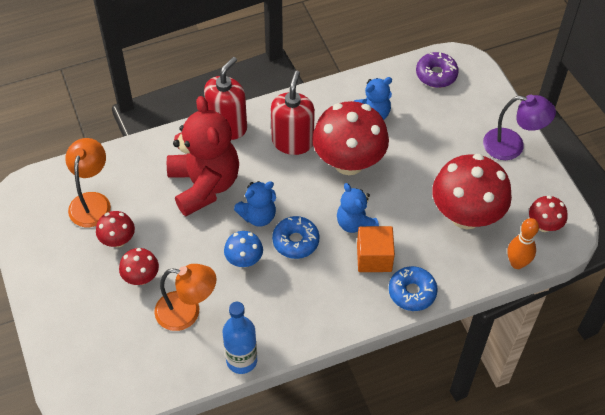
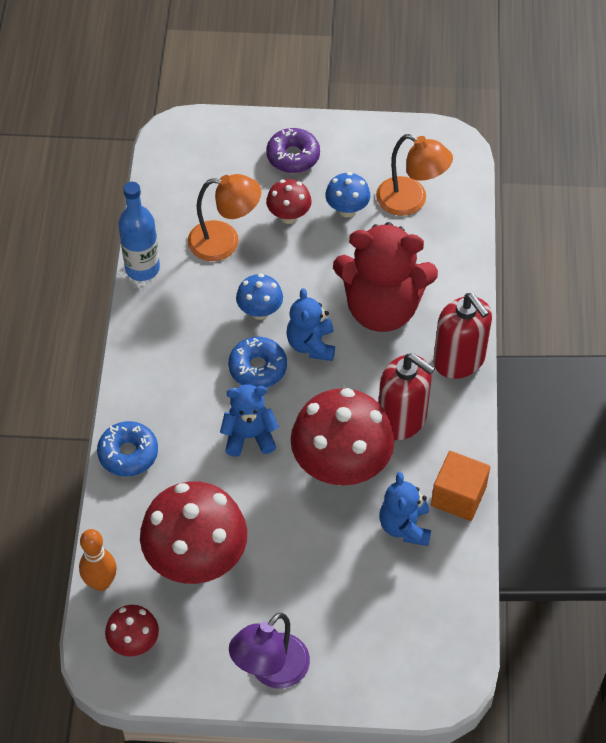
camera: 115 degrees right, 0 degrees up
(118, 240) = (347, 209): red mushroom -> blue mushroom
(187, 312) = (224, 241): orange lamp -> orange lamp turned 120 degrees counterclockwise
(374, 257) = (193, 436): orange cube -> orange cube (458, 496)
(436, 74) = (437, 636): purple donut -> purple donut (293, 156)

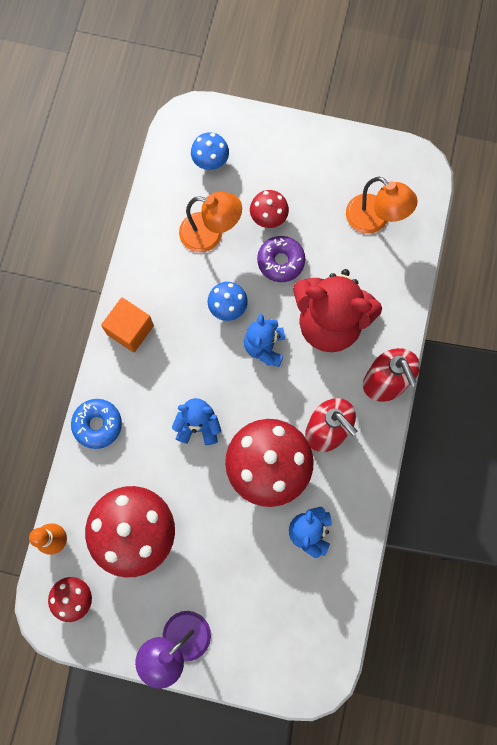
camera: 10 degrees right, 20 degrees up
(142, 268) = (138, 249): blue bottle -> none
(257, 368) = (216, 362): blue donut -> none
(293, 156) = (282, 159): purple donut -> purple donut (280, 261)
(347, 209) = (319, 219): blue mushroom -> blue mushroom (210, 161)
(458, 496) = (359, 512): orange cube -> orange cube (130, 330)

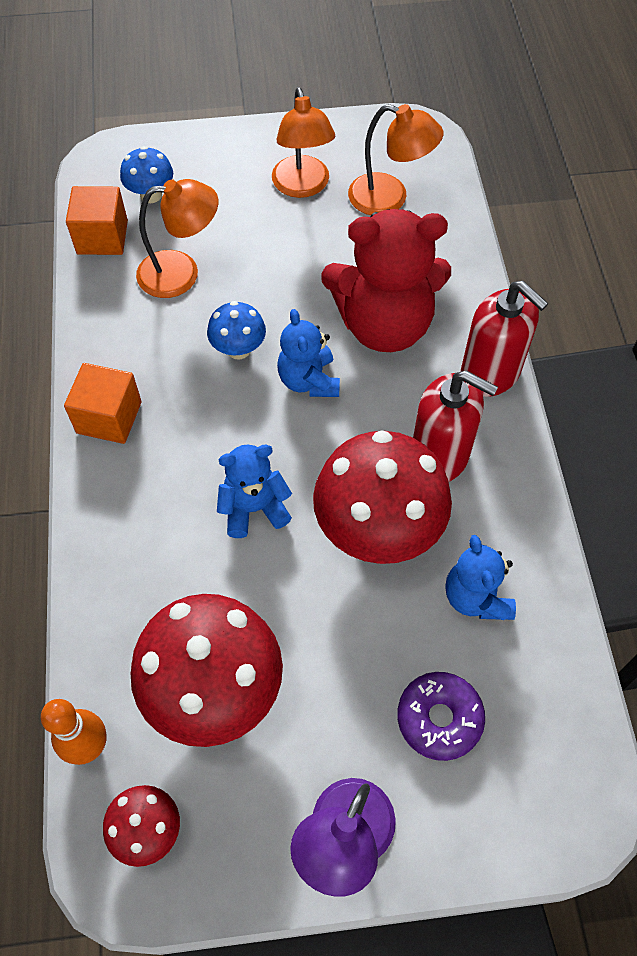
camera: 20 degrees left, 15 degrees down
(97, 425) = (101, 556): blue donut -> none
(167, 187) = (102, 237): none -> orange cube
(268, 218) = (252, 233): red mushroom -> none
(280, 261) = (288, 276): purple donut -> purple donut (439, 718)
(317, 189) = (303, 186): none -> orange lamp

